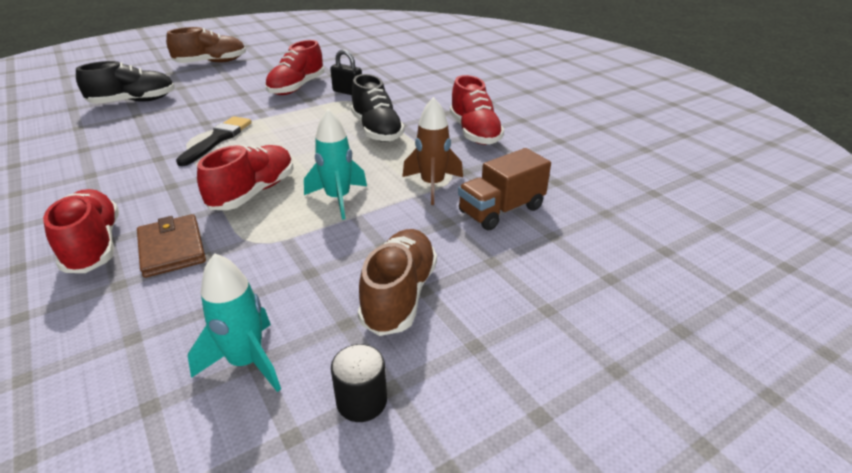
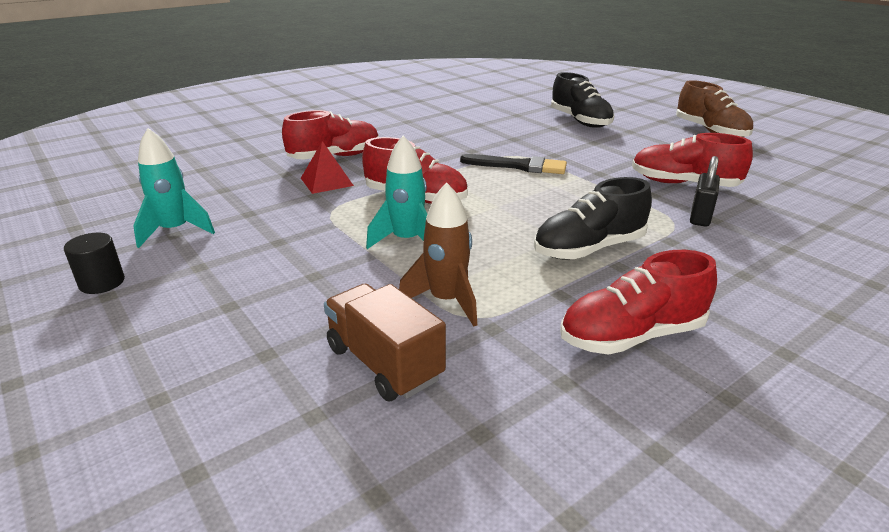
camera: 85 degrees right, 5 degrees down
(172, 248) = (326, 181): brown wallet -> red pyramid
(399, 295) = (226, 291): brown shoe -> none

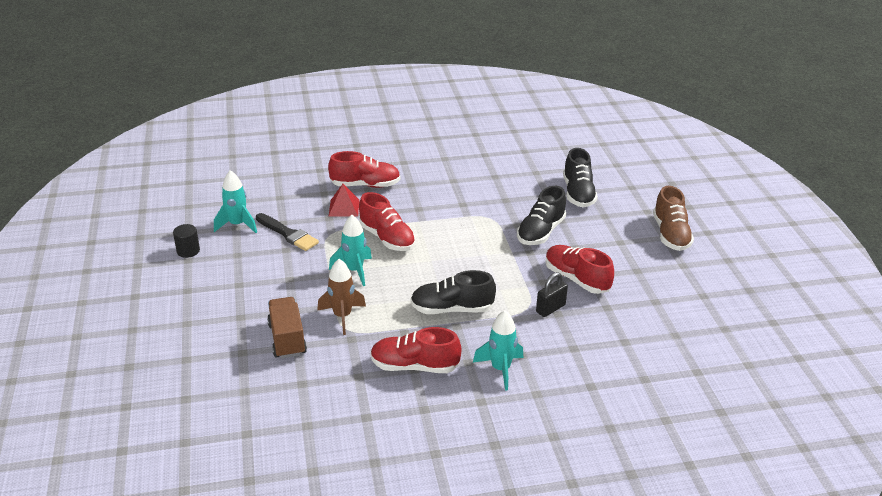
camera: 25 degrees right, 5 degrees up
(519, 166) = (480, 229): black brush -> black brush (288, 234)
(587, 155) = (540, 232): none -> black shoe
(747, 300) = (500, 369): none -> turquoise rocket

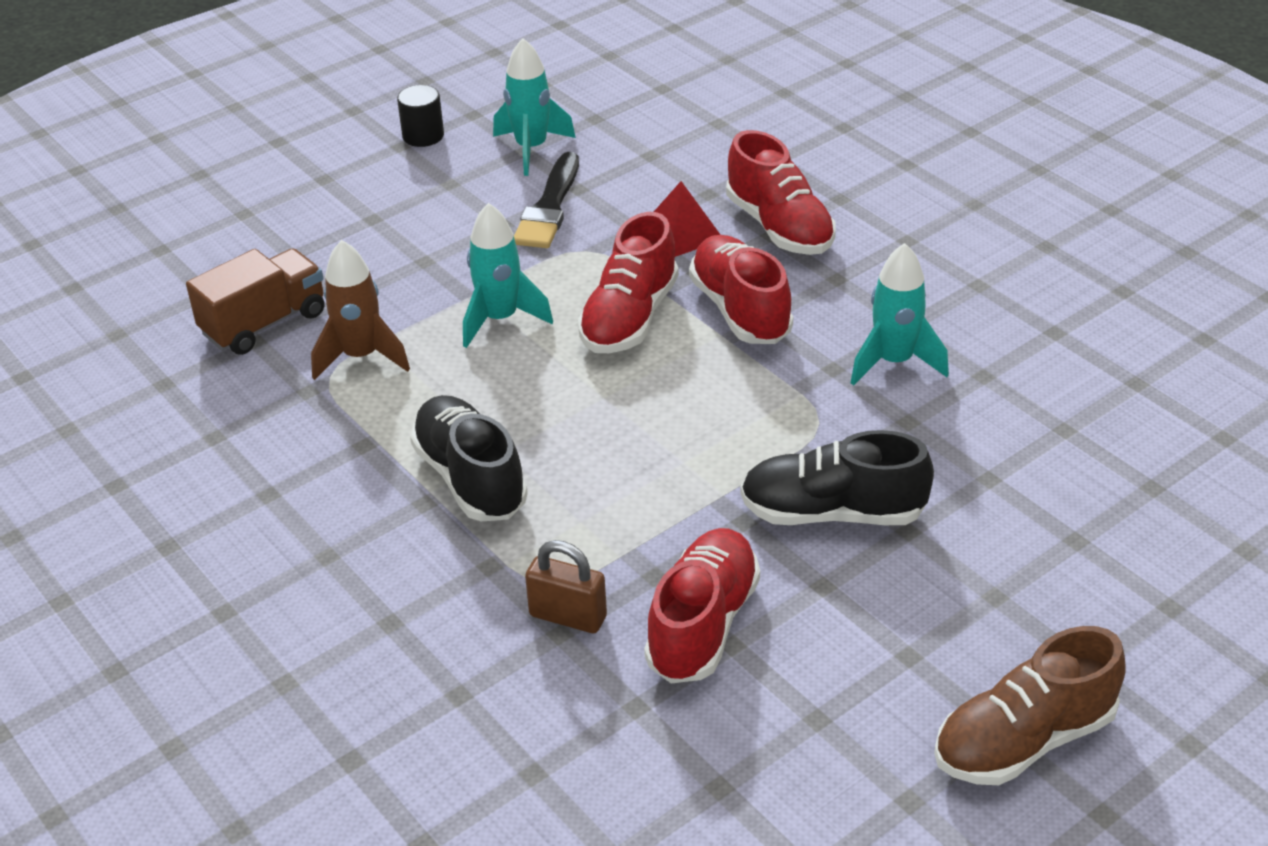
camera: 65 degrees right, 5 degrees up
(414, 366) = (276, 492): red shoe -> red shoe (740, 310)
(500, 369) = (329, 607): turquoise rocket -> turquoise rocket (894, 362)
(550, 308) = (568, 616): black padlock -> brown padlock
(578, 193) = (1045, 523): black shoe -> none

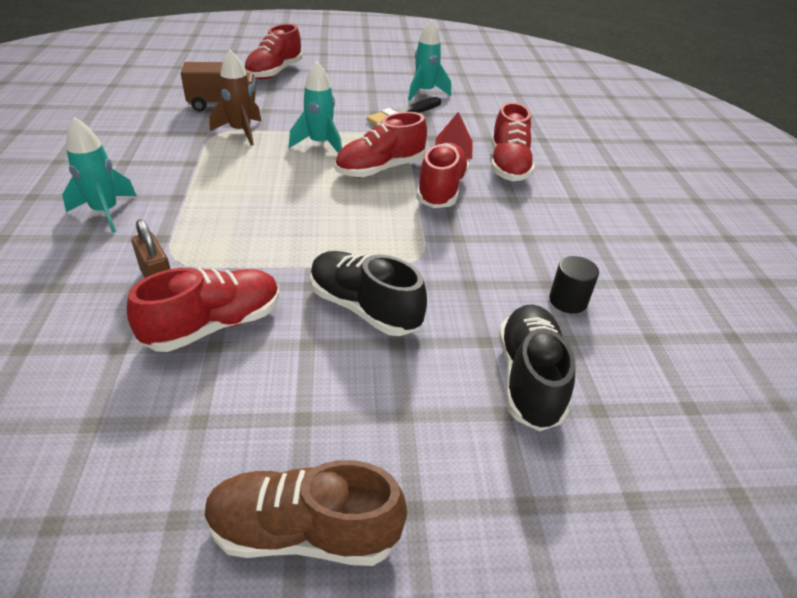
camera: 30 degrees right, 0 degrees up
(254, 220) = (274, 72): none -> red shoe
(423, 136) = (384, 72): black cylinder -> black cylinder (568, 301)
(470, 478) = (211, 197): black shoe -> black shoe (529, 378)
(894, 362) = (498, 251): turquoise rocket -> turquoise rocket (105, 212)

